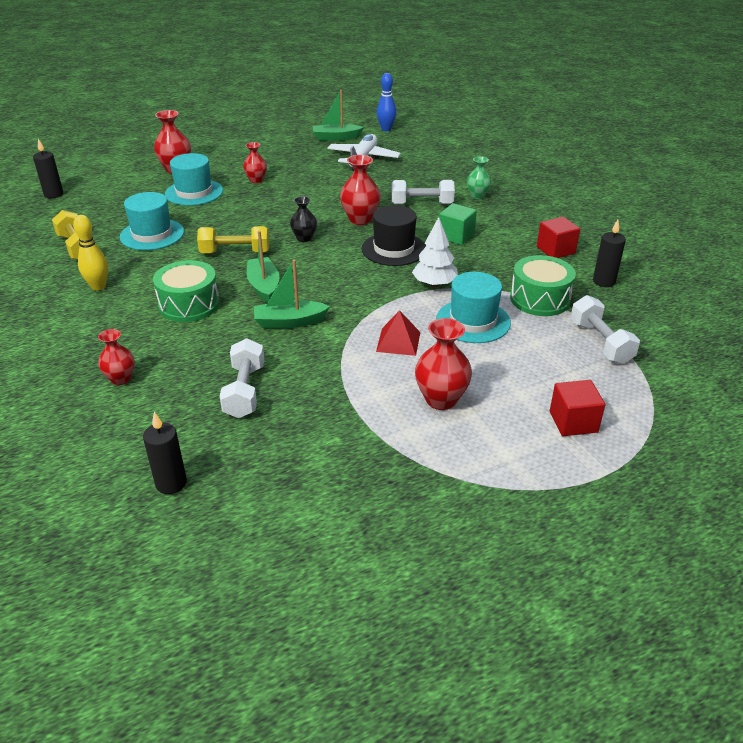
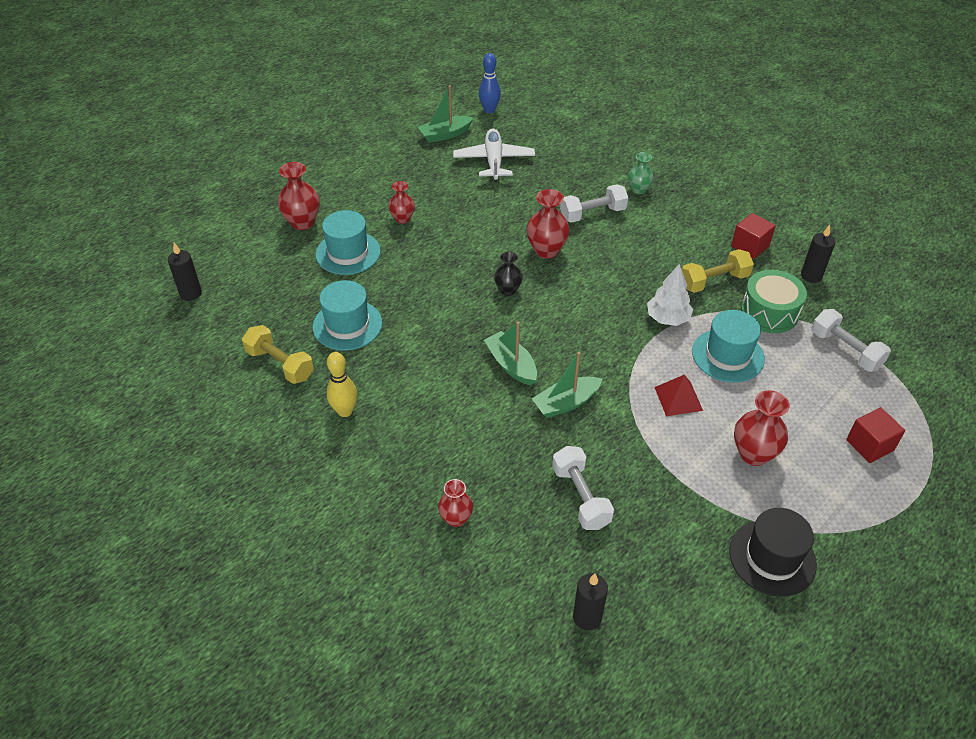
camera: 20 degrees left, 10 degrees up
(189, 304) = (455, 408): green drum -> none
(235, 252) = (452, 327): yellow dumbbell -> yellow dumbbell (714, 281)
(393, 249) = (603, 283): black hat -> black hat (772, 558)
(456, 236) = (651, 250): green cube -> none

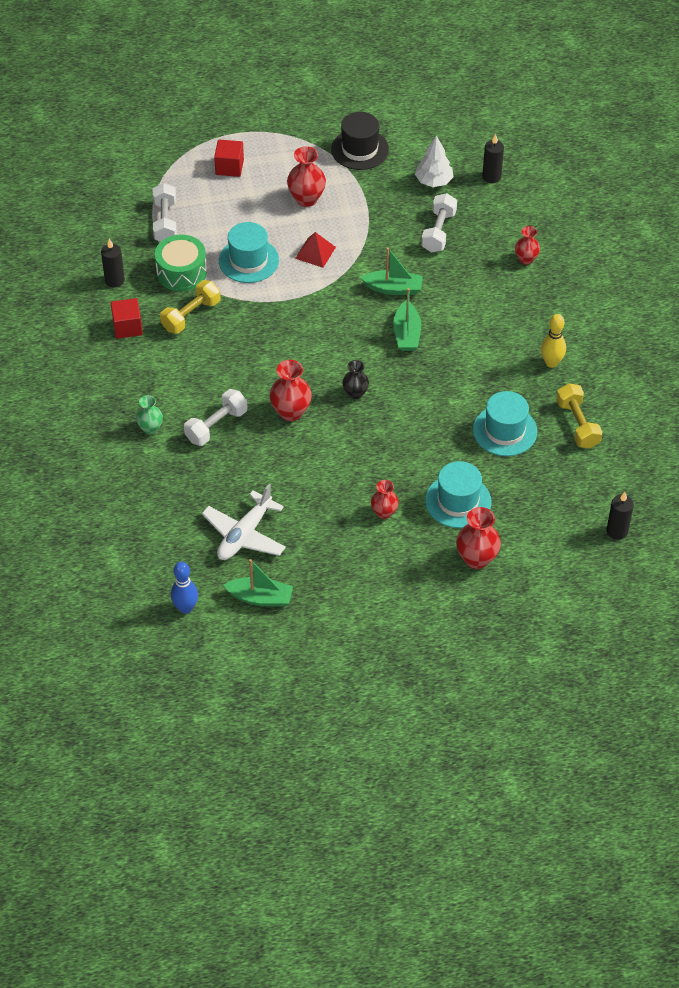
camera: 145 degrees left, 5 degrees up
(592, 214) = (216, 426): white dumbbell -> white dumbbell turned 60 degrees counterclockwise
(668, 318) = (259, 307): white tree -> white tree (433, 181)
(714, 281) = (191, 315): yellow dumbbell -> yellow dumbbell turned 60 degrees counterclockwise

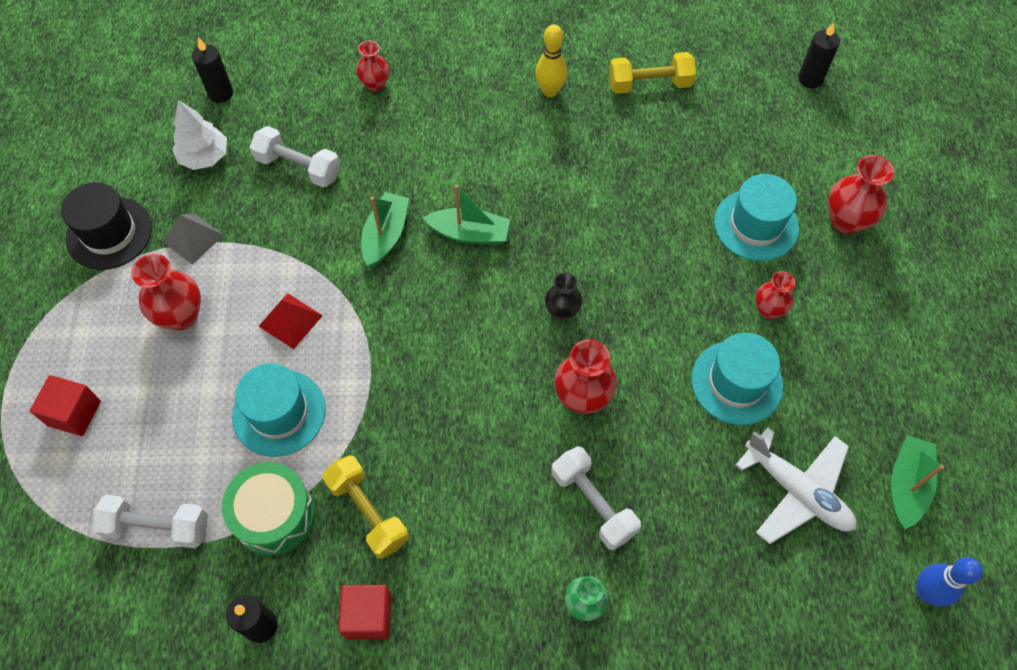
camera: 80 degrees left, 10 degrees up
(366, 190) = (192, 238): none -> grey pyramid
(505, 431) = (650, 157): turquoise hat -> turquoise hat (736, 382)

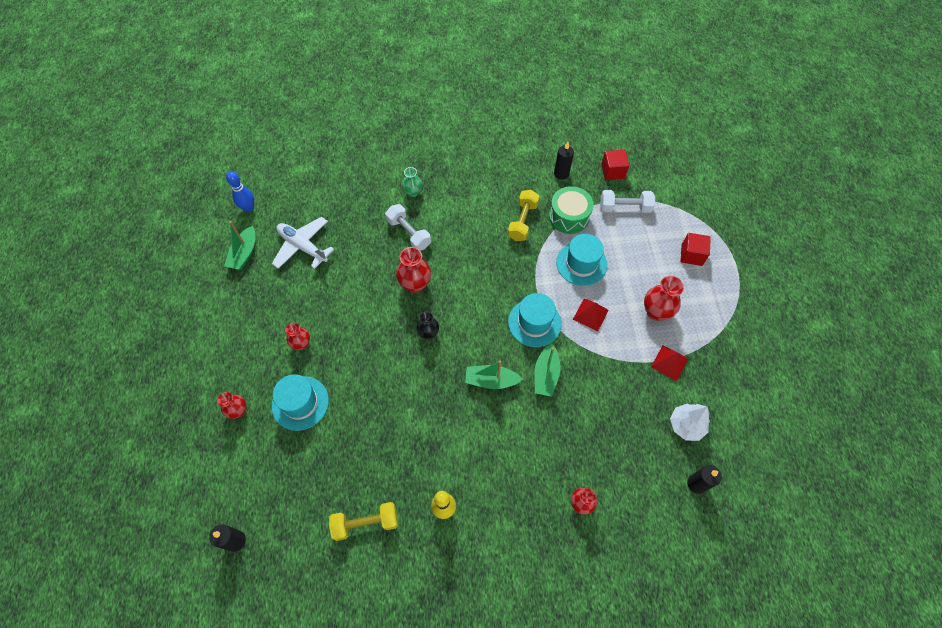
camera: 175 degrees right, 0 degrees up
(109, 233) = (724, 361): black hat -> none
(192, 238) = (669, 363): grey pyramid -> red pyramid
(298, 167) = (617, 422): white dumbbell -> none
(368, 512) = (522, 221): yellow dumbbell -> yellow dumbbell turned 60 degrees clockwise
(368, 616) = (513, 180): red cube -> red cube (612, 171)
(736, 382) = (327, 299): turquoise hat -> turquoise hat (534, 322)
(846, 221) = (238, 411): red vase -> red vase, size x0.64

